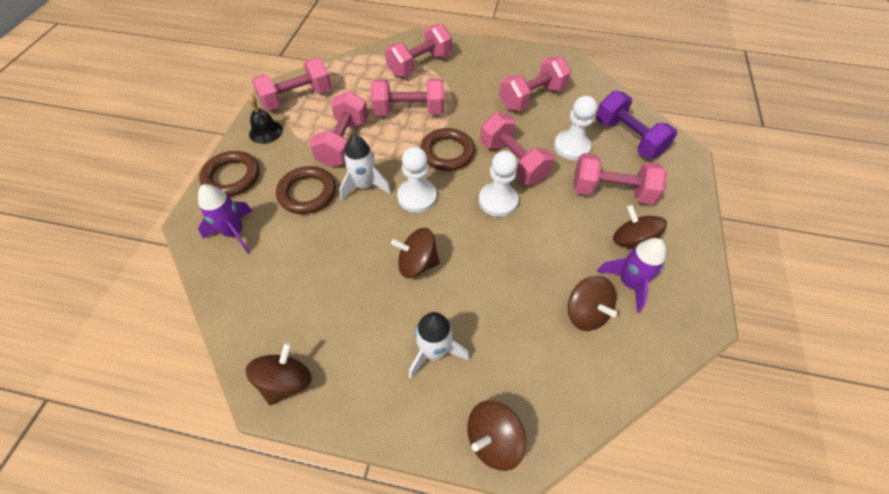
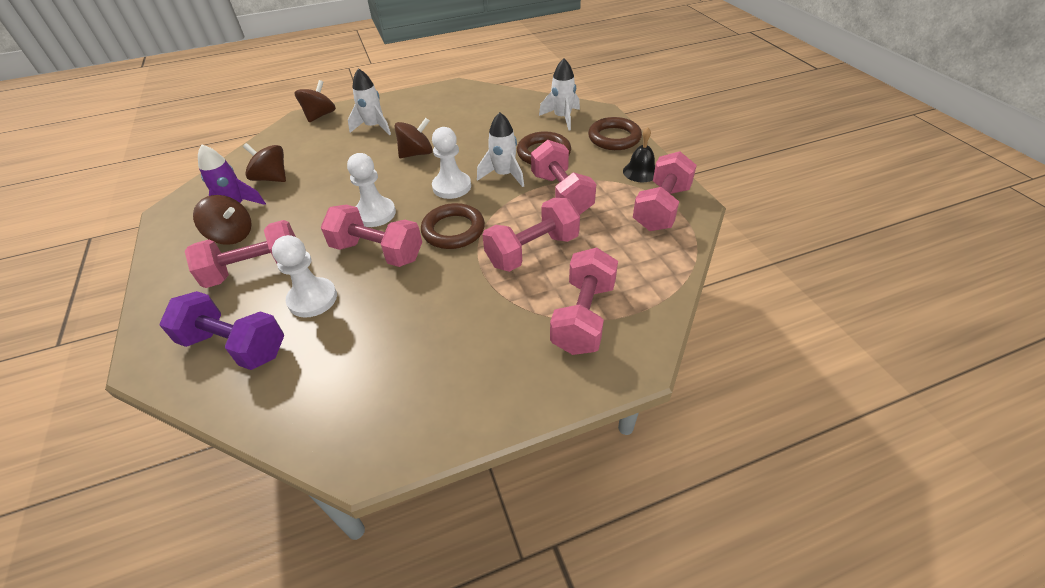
camera: 150 degrees right, 10 degrees down
(234, 233) = (562, 118): purple rocket -> white rocket
(286, 381) = (451, 92): brown spinning top -> none
(531, 98) = (391, 344): pink dumbbell -> none

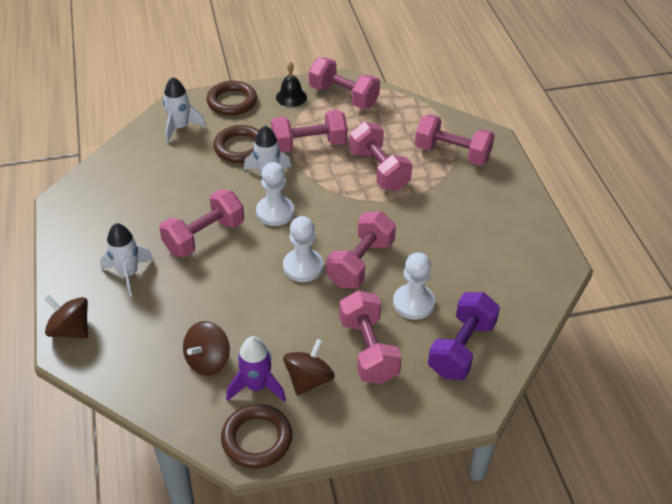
camera: 85 degrees left, 0 degrees up
(416, 153) = (204, 237): brown spinning top -> pink dumbbell
(453, 230) = (341, 214): brown ring -> brown ring (257, 439)

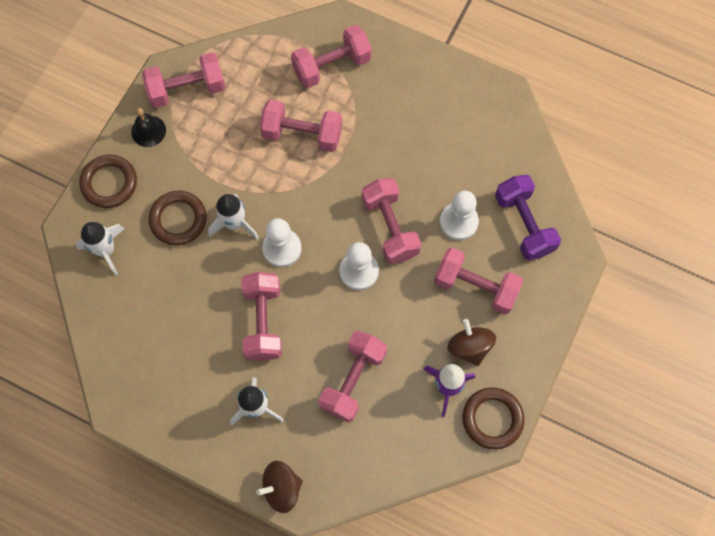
camera: 50 degrees left, 25 degrees up
(208, 361) = (396, 405): brown spinning top -> none
(309, 145) = (224, 163): pink dumbbell -> pink dumbbell (353, 380)

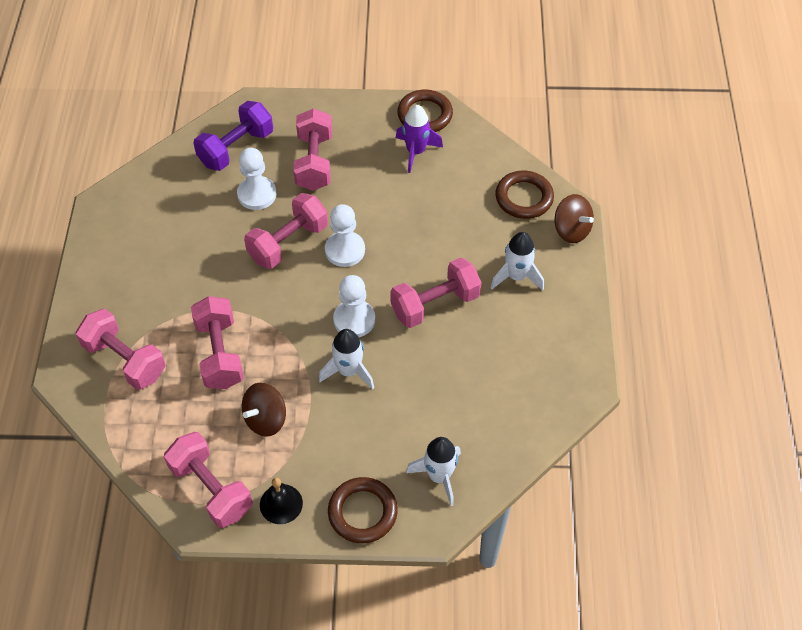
camera: 115 degrees left, 15 degrees down
(178, 219) = (370, 424): brown ring -> brown ring (524, 198)
(353, 380) = (449, 217): pink dumbbell -> none
(469, 347) = (372, 149): brown spinning top -> brown spinning top (265, 419)

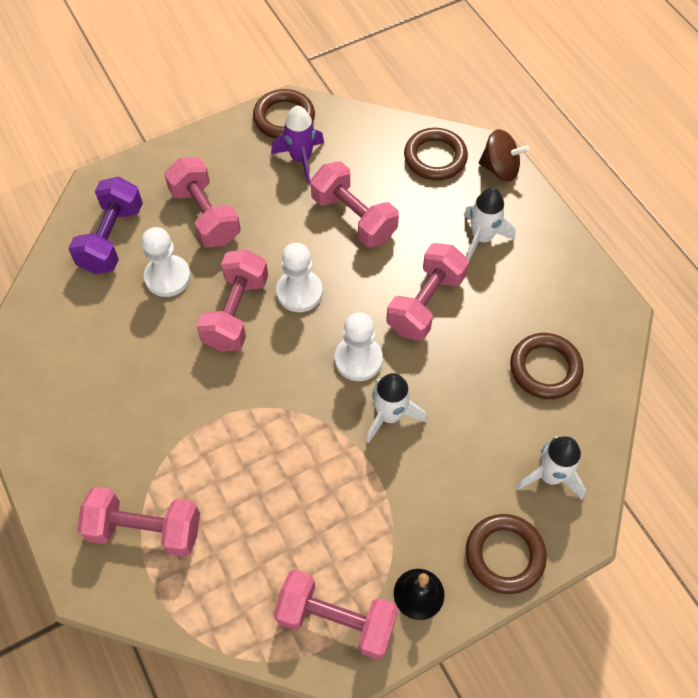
camera: 30 degrees left, 5 degrees up
(219, 354) = (244, 467): pink dumbbell -> pink dumbbell (353, 218)
(265, 419) = (341, 512): brown spinning top -> none
(494, 398) = (545, 368): none -> brown ring

